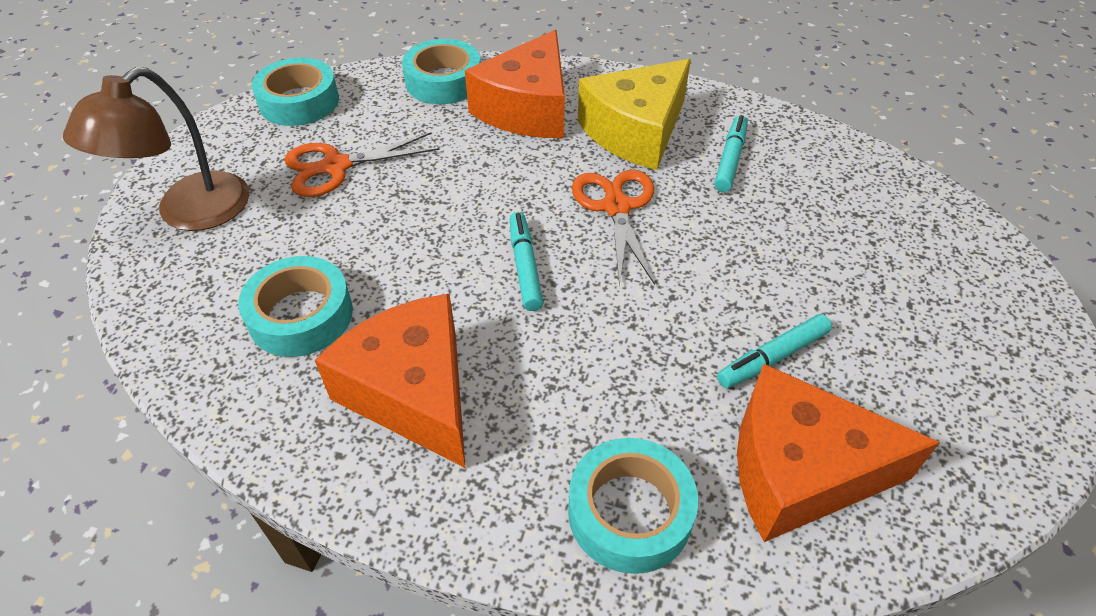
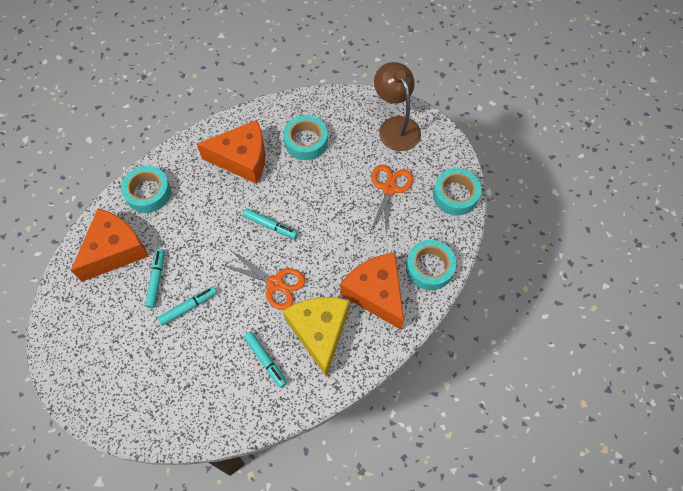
camera: 125 degrees right, 15 degrees up
(762, 283) = (188, 307): none -> turquoise marker

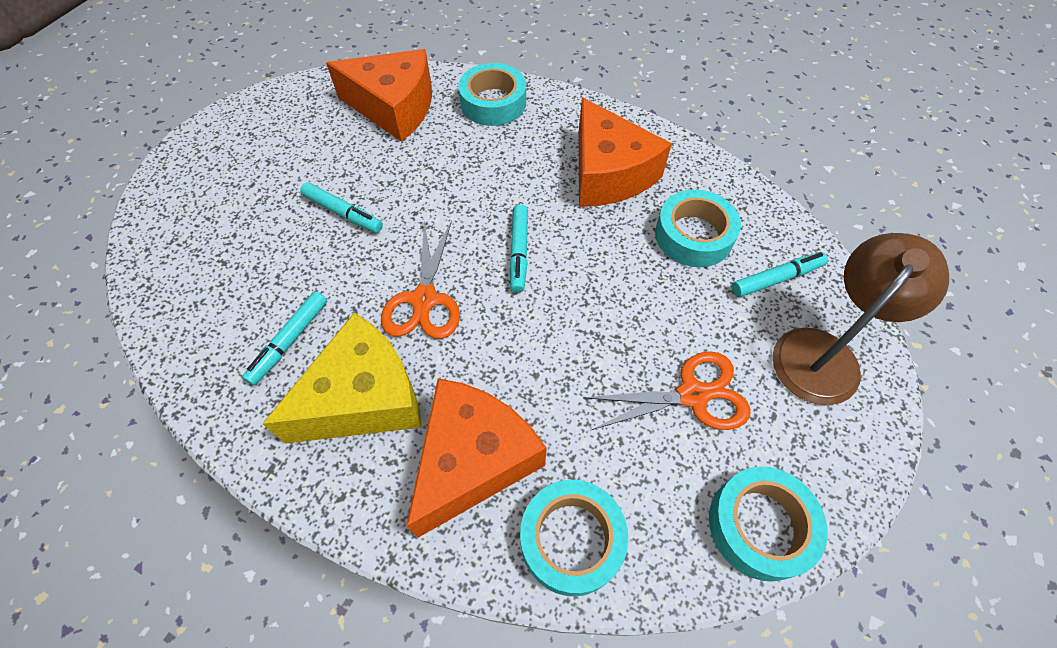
camera: 65 degrees right, 5 degrees down
(156, 280) = (370, 163): turquoise marker -> turquoise marker (776, 279)

